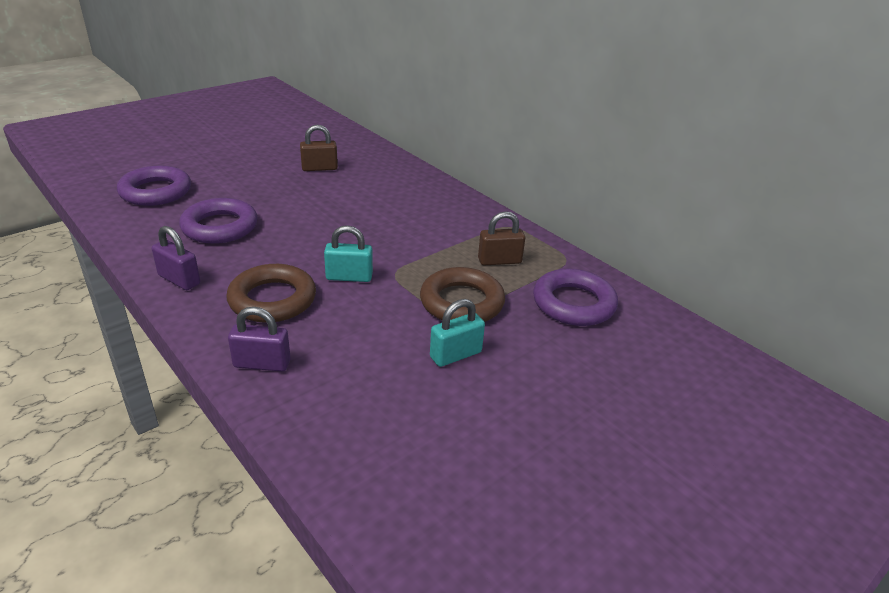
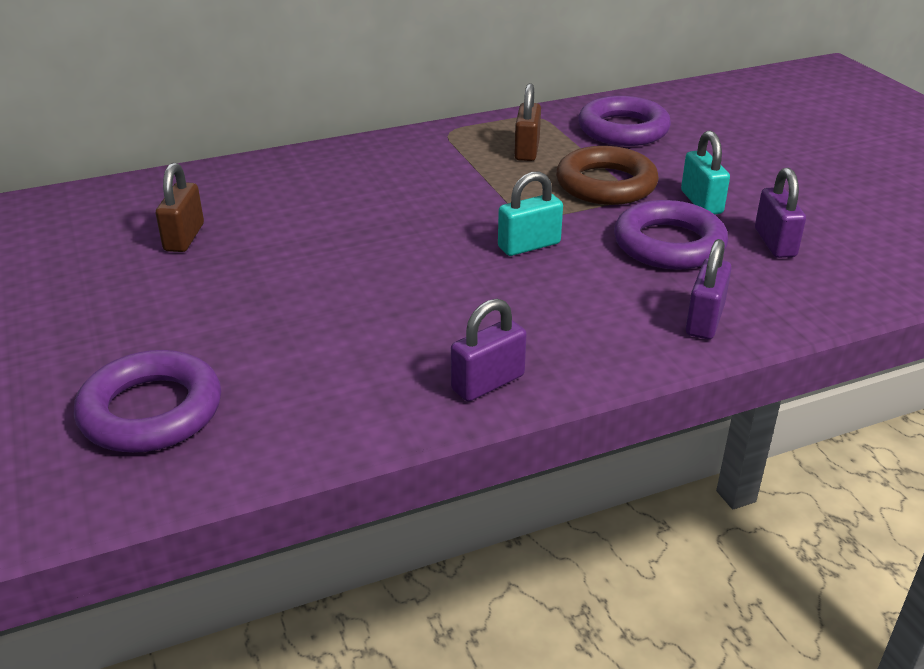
camera: 70 degrees left, 0 degrees up
(220, 227) = (336, 341): purple ring -> purple ring (669, 244)
(272, 299) = (566, 305): brown ring -> none
(349, 277) = (529, 245): turquoise padlock -> turquoise padlock turned 45 degrees clockwise
(398, 401) = (775, 243): none -> purple padlock

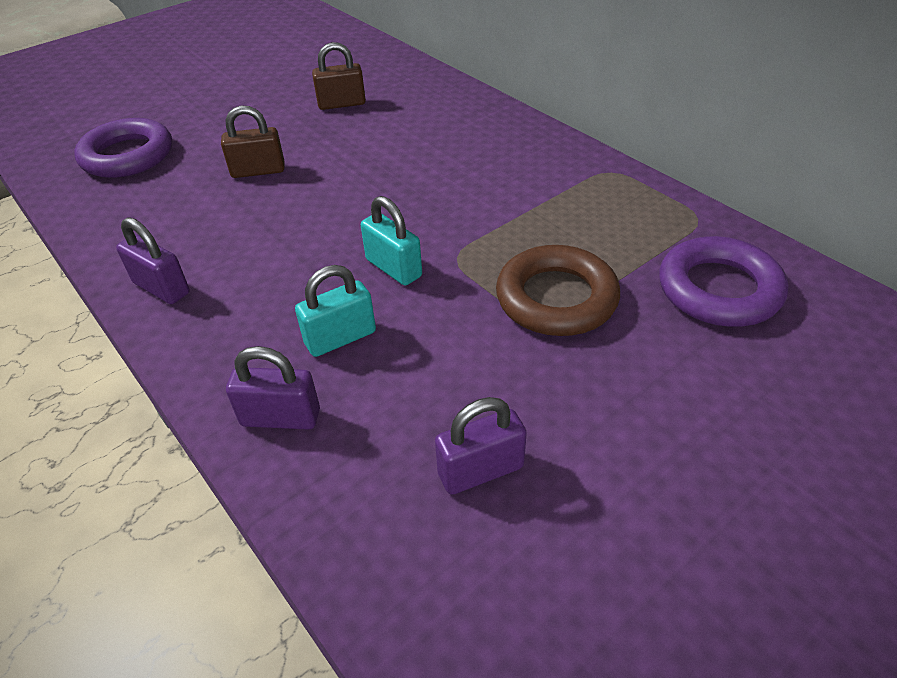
camera: 75 degrees right, 10 degrees up
(527, 150) = (602, 227): brown padlock -> brown padlock (258, 171)
(669, 244) = (436, 369): purple ring -> none
(701, 202) = (557, 386): turquoise padlock -> turquoise padlock (340, 338)

